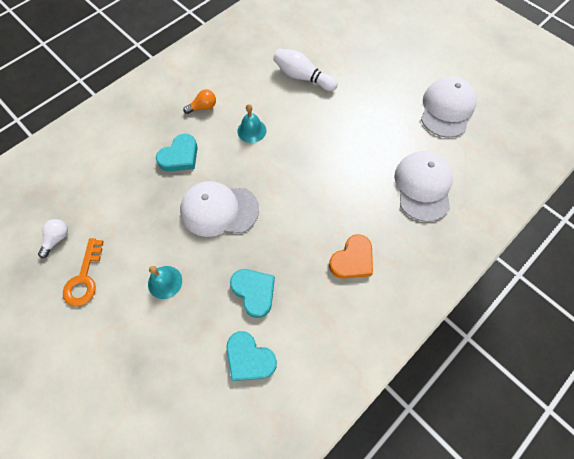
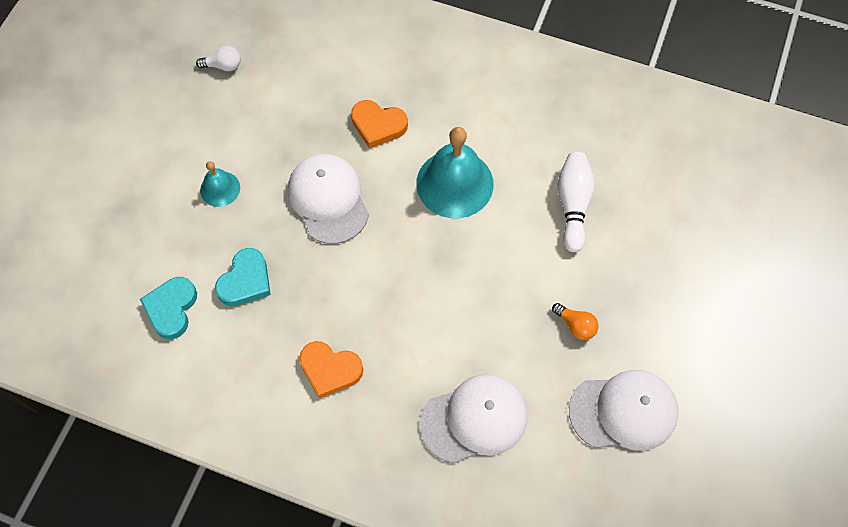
camera: 65 degrees right, 0 degrees up
(84, 278) = (193, 113): orange key -> none
(180, 156) = (378, 125): turquoise heart -> orange heart
(203, 107) = (460, 115): orange light bulb -> orange light bulb (575, 325)
(251, 130) = (454, 183): turquoise bell -> turquoise bell, size x1.94

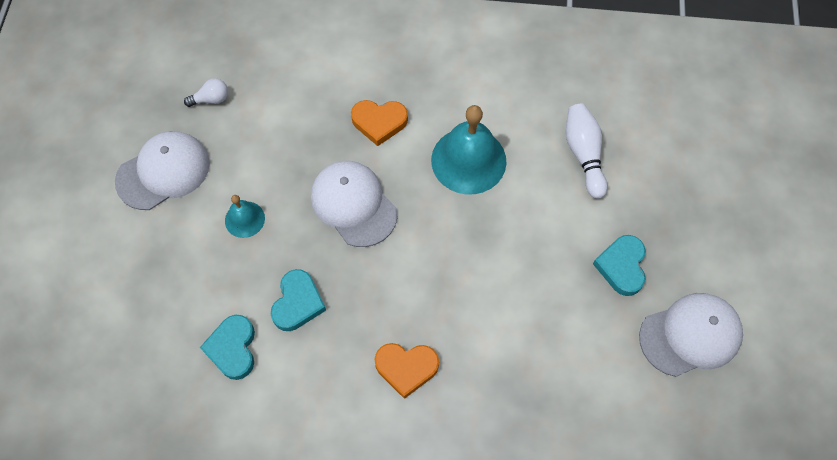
camera: 15 degrees left, 0 degrees up
(474, 419) = (557, 379): white cap -> white cap (163, 172)
(575, 325) = (621, 266): orange light bulb -> turquoise heart

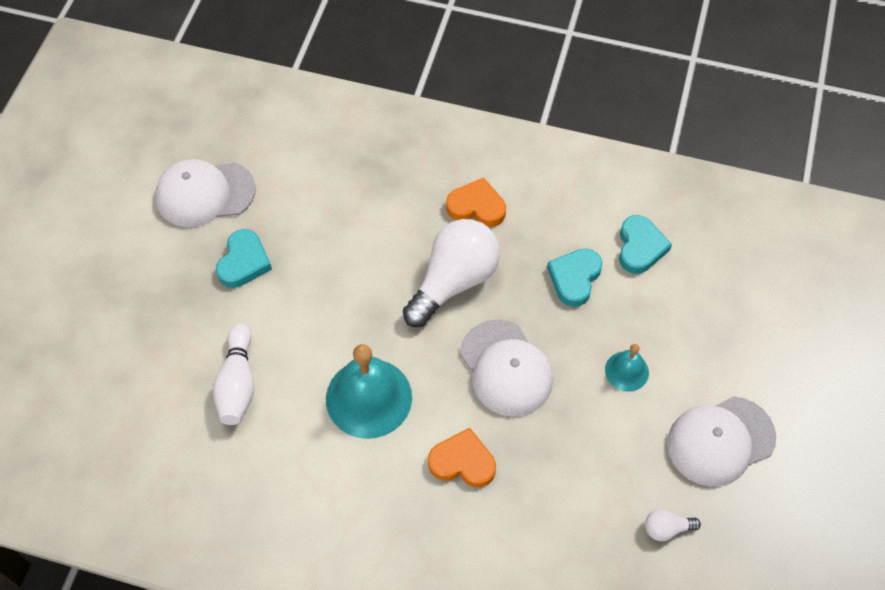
camera: 170 degrees left, 5 degrees down
(415, 280) = (453, 281): none -> white light bulb

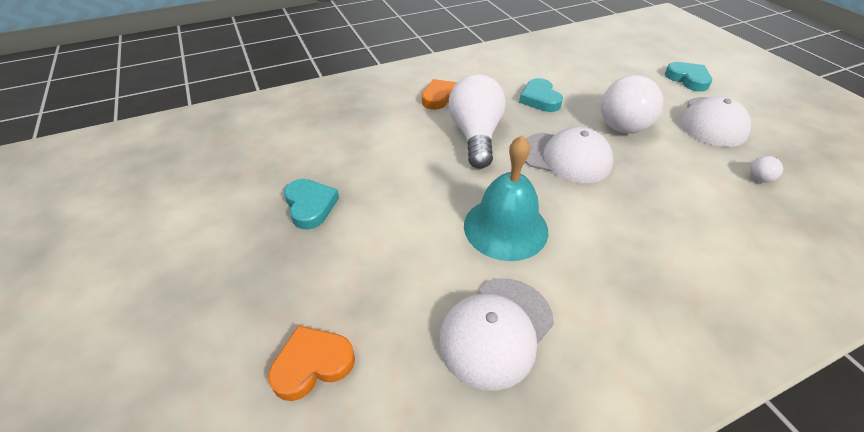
camera: 40 degrees left, 15 degrees down
(205, 194) = (232, 184): white cap -> white cap (496, 331)
(238, 383) = (393, 287): white bowling pin -> none
(462, 462) = (615, 222): orange heart -> orange heart (312, 364)
(626, 371) = (626, 121): turquoise bell -> white light bulb
(640, 247) = (552, 72): turquoise heart -> turquoise heart (688, 79)

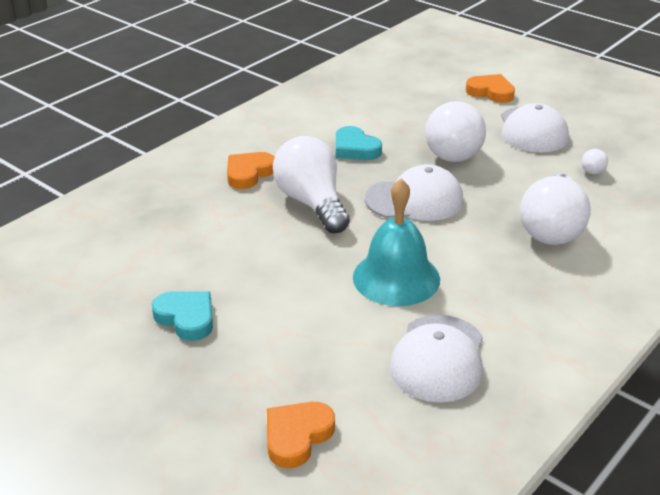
camera: 25 degrees left, 10 degrees down
(688, 79) = (491, 92): turquoise heart -> orange heart
(688, 225) = (552, 228): none -> white light bulb

